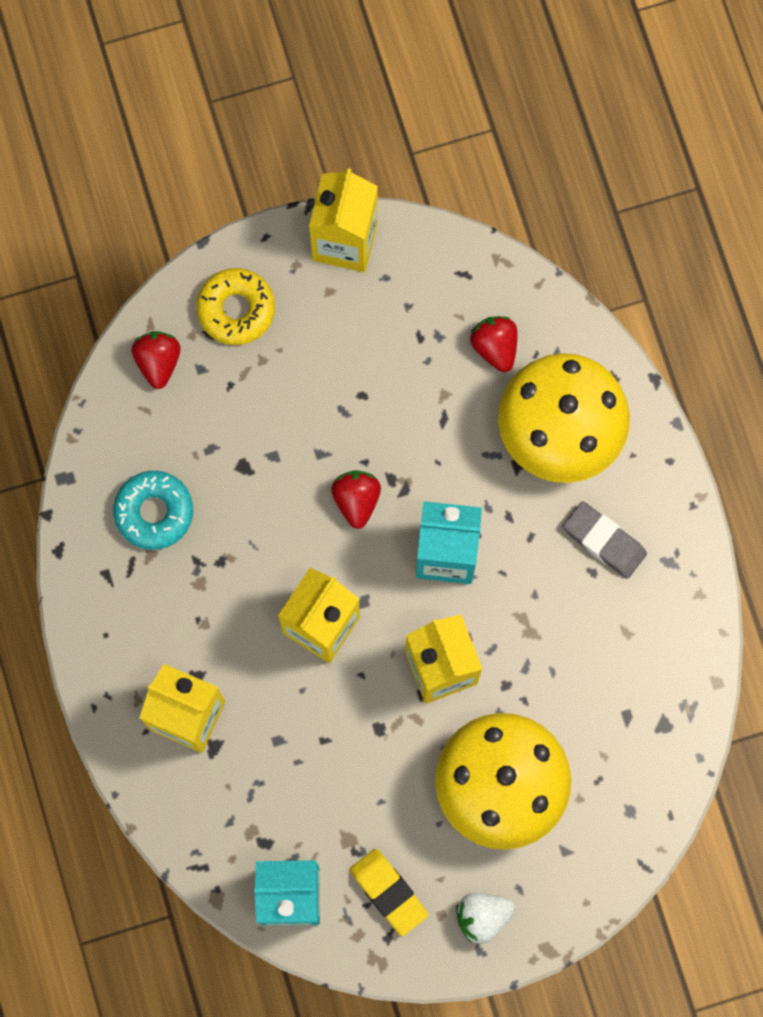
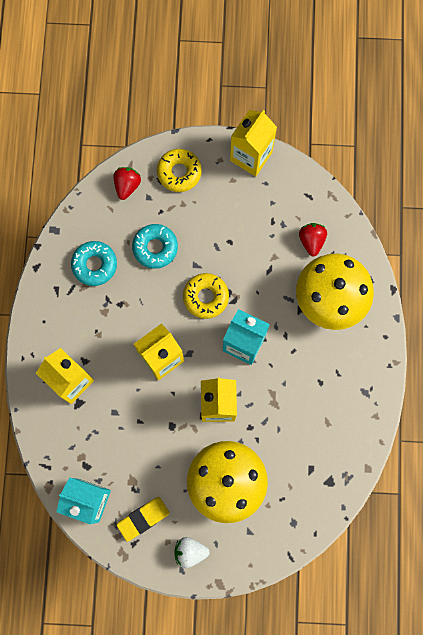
camera: 20 degrees right, 0 degrees up
(243, 448) = (155, 248): none -> turquoise donut
(356, 500) = (205, 297): red strawberry -> yellow donut
(388, 892) = (143, 518): yellow eraser -> yellow eraser turned 75 degrees clockwise
(604, 541) = (333, 368): grey eraser -> none

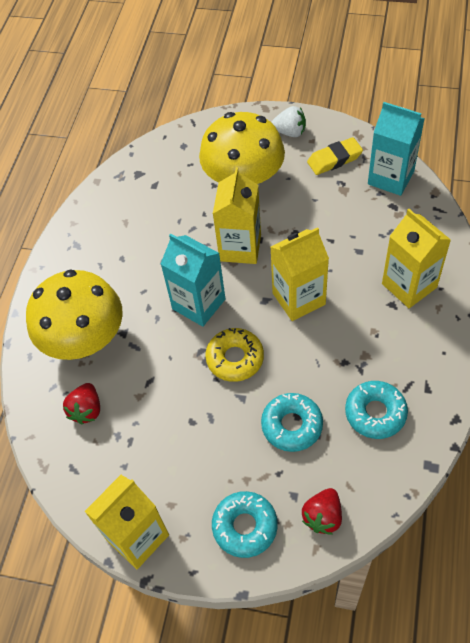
camera: 165 degrees left, 20 degrees down
(179, 172) = (245, 526): yellow donut -> turquoise donut

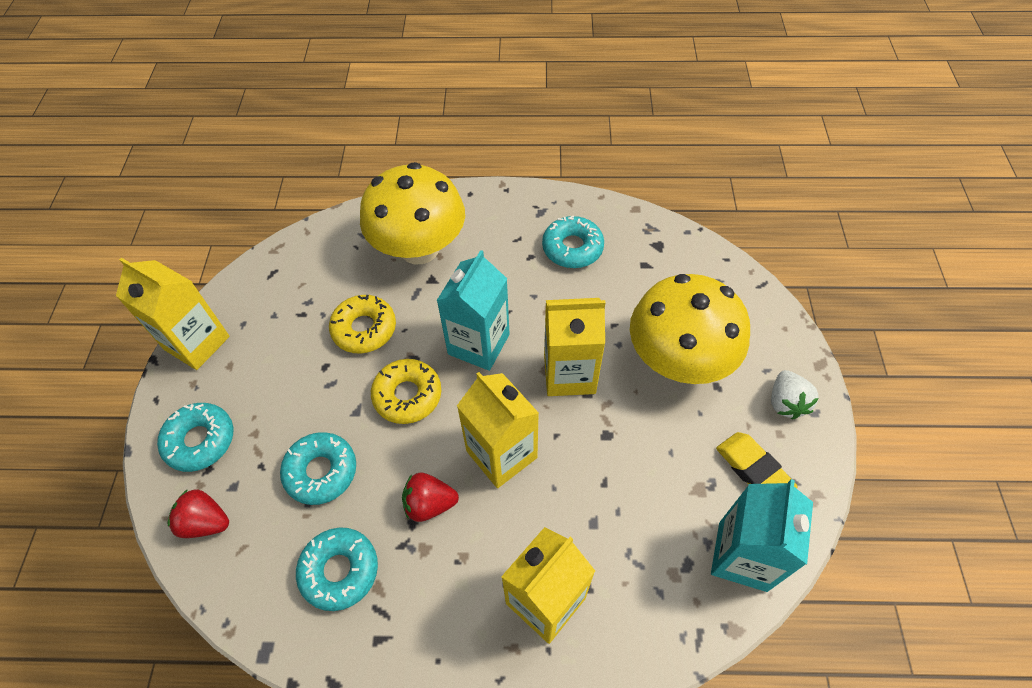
camera: 75 degrees right, 0 degrees up
(86, 410) = (336, 269): red strawberry -> red strawberry (429, 504)
(122, 228) = (572, 248): none -> turquoise donut
(161, 388) = (364, 329): none -> yellow donut

